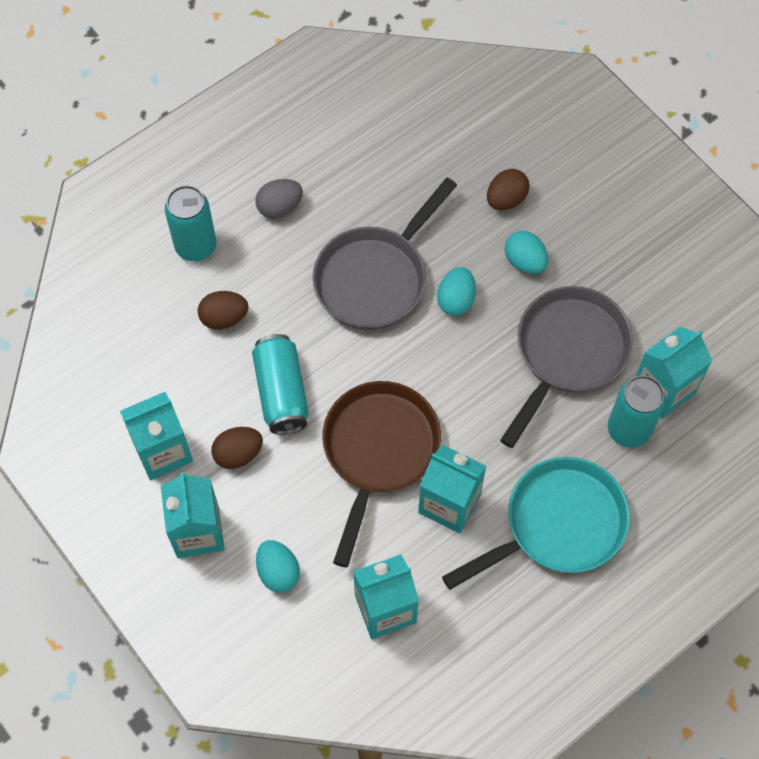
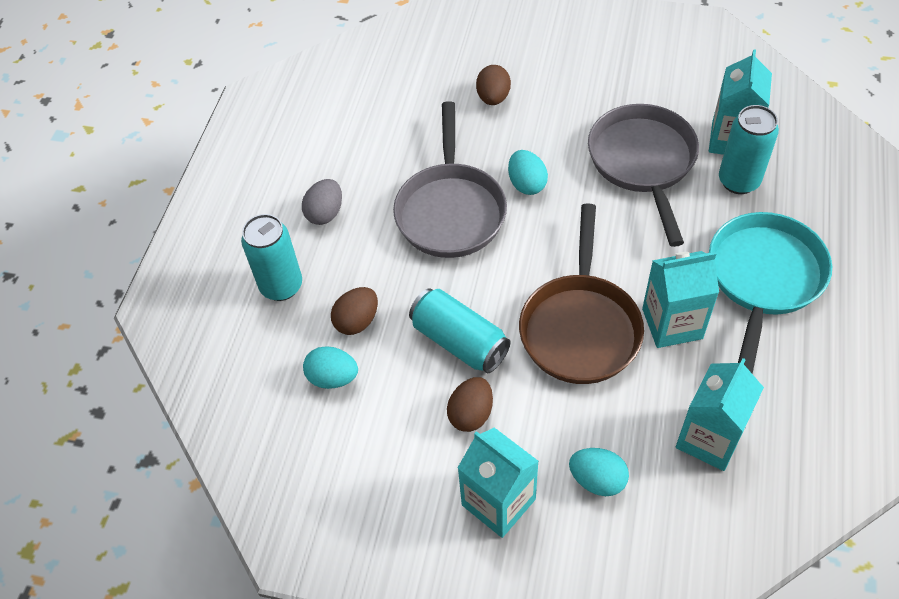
camera: 35 degrees left, 10 degrees down
(163, 451) = (404, 461): turquoise carton -> none
(378, 451) = (580, 327): brown pan -> brown pan turned 150 degrees counterclockwise
(525, 261) = (549, 127): turquoise egg -> turquoise egg (333, 378)

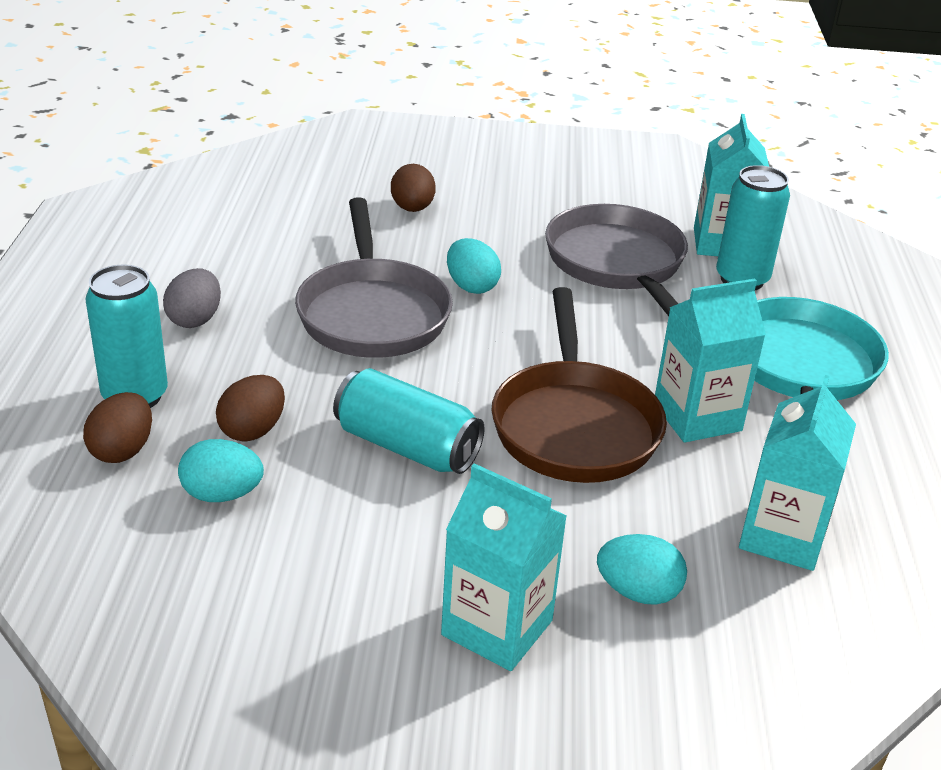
camera: 15 degrees left, 20 degrees down
(471, 414) = (437, 526): brown egg -> brown egg (122, 450)

